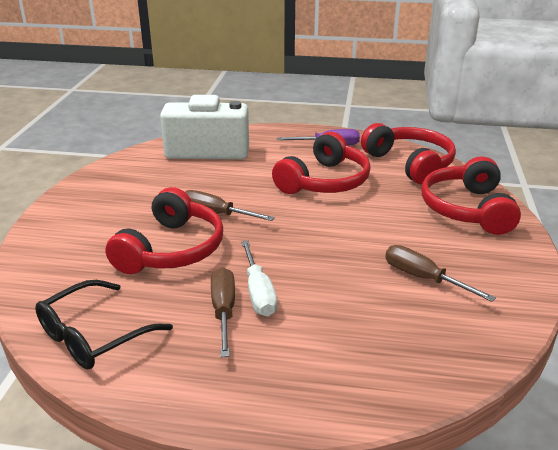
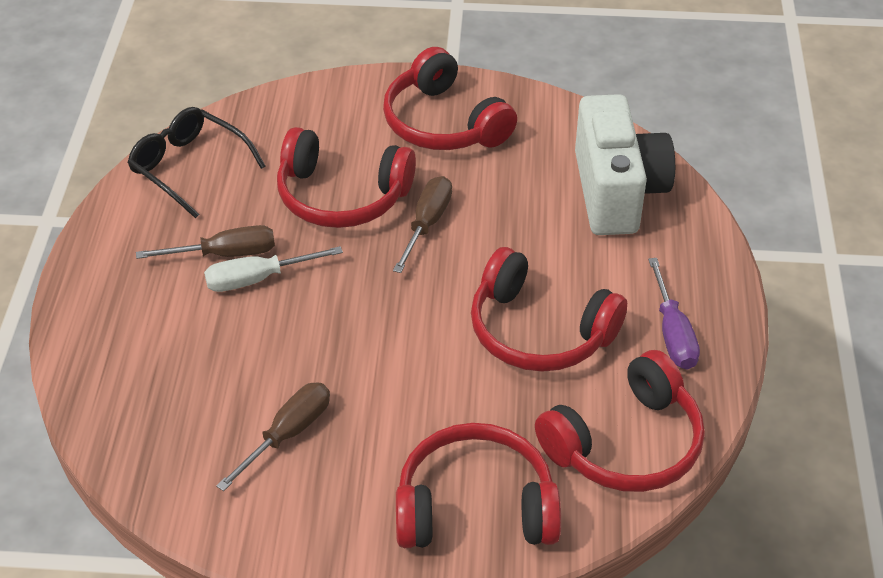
camera: 85 degrees right, 15 degrees up
(108, 203) = (443, 123): none -> red headphones

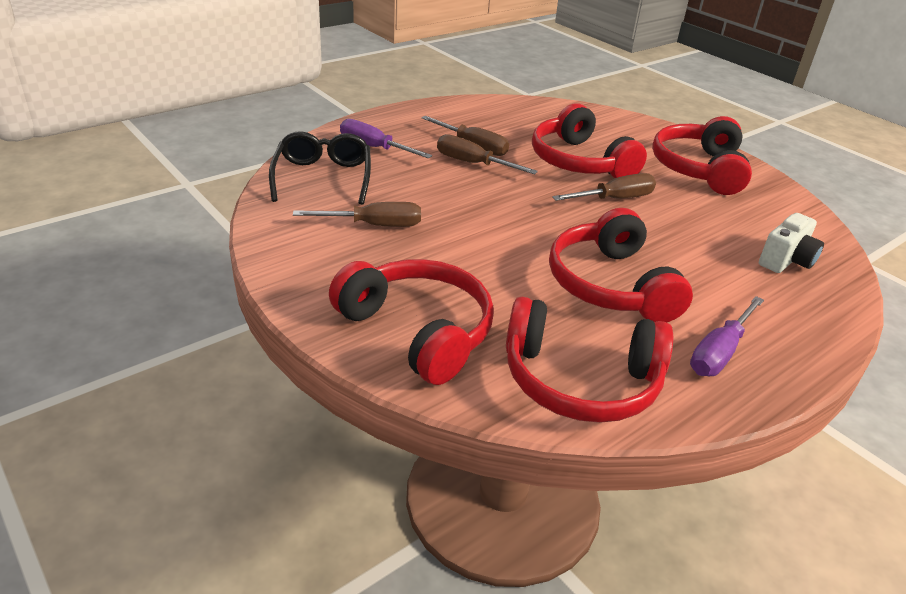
camera: 45 degrees right, 10 degrees down
(138, 337) = (374, 148): none -> purple screwdriver
(189, 167) = (512, 111): black glasses -> black glasses (323, 177)
(257, 279) = (473, 163): white screwdriver -> brown screwdriver
(616, 192) = (786, 260): white camera -> white camera, size x0.52

